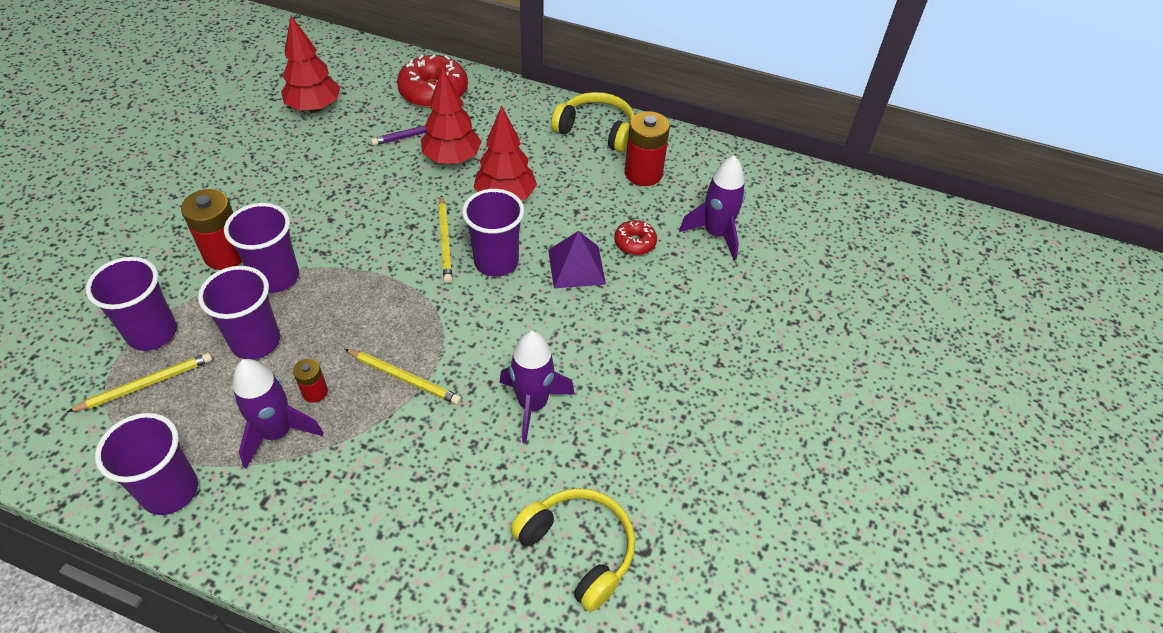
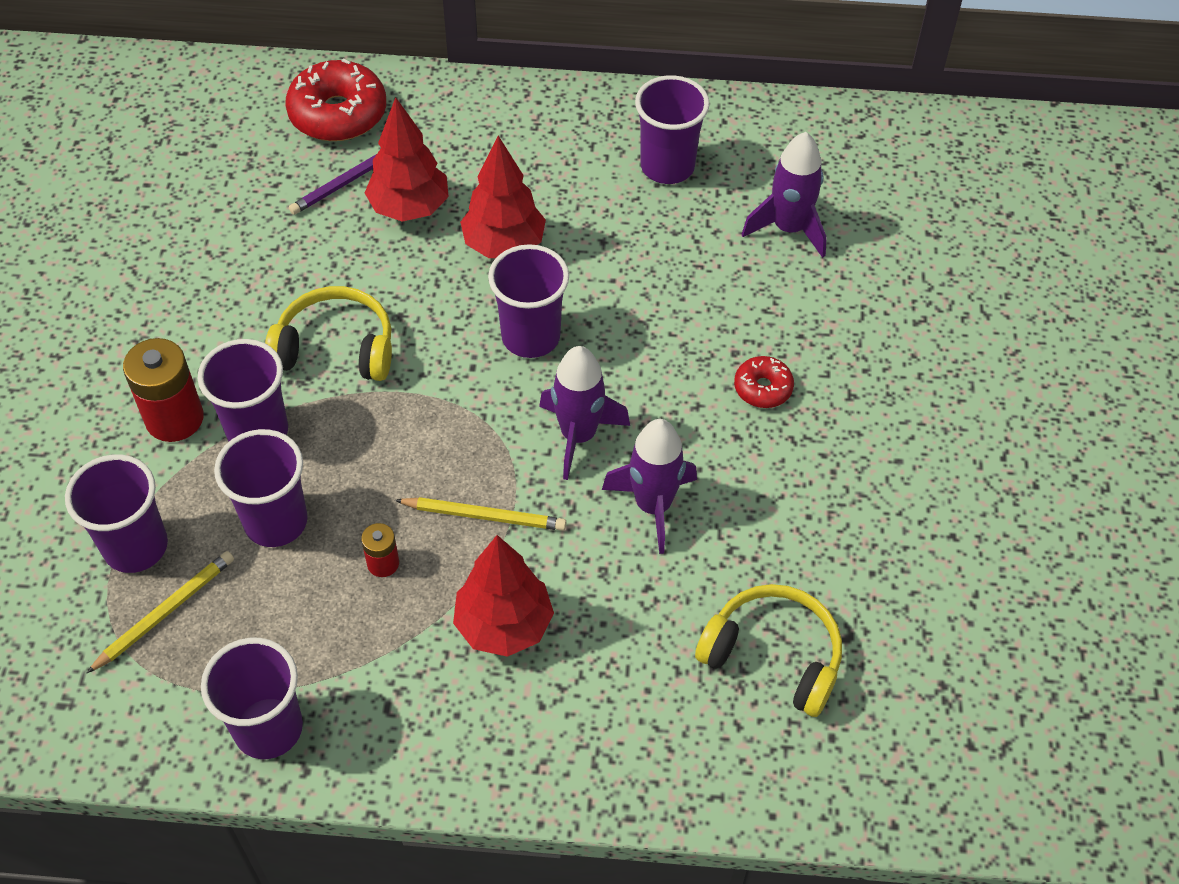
camera: 15 degrees left, 5 degrees up
(277, 433) = (362, 624): purple rocket -> purple rocket (578, 435)
(314, 108) = (184, 178): red tree -> red tree (504, 625)
(445, 241) = (452, 325): yellow pencil -> none
(576, 267) = (633, 317): purple pyramid -> none
(596, 130) = (582, 119): yellow headphones -> yellow headphones (336, 348)
(635, 243) = (693, 266): red donut -> red donut (763, 388)
(643, 173) = (667, 166): red battery -> purple cup

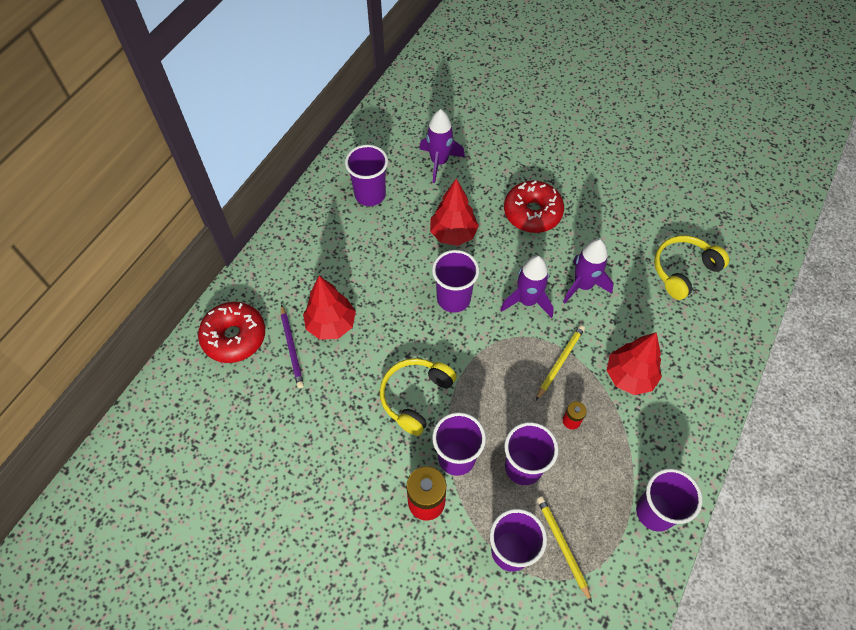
camera: 65 degrees left, 5 degrees up
(504, 245) = (384, 288): red tree -> red tree (453, 234)
(763, 388) = (532, 213): red donut -> red donut, size x1.89

